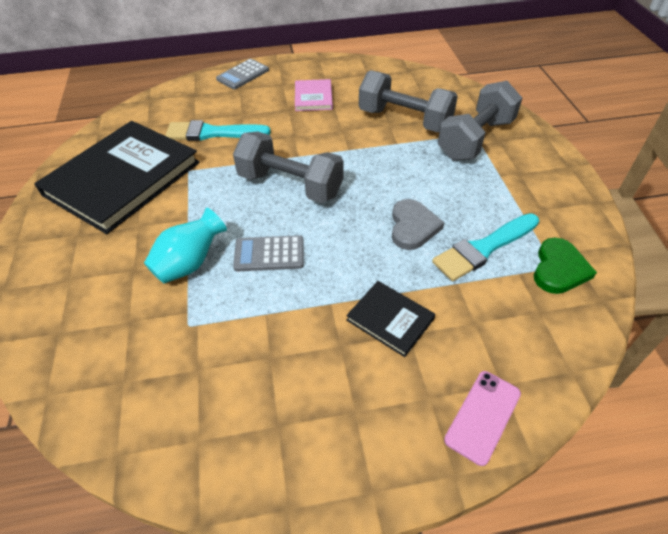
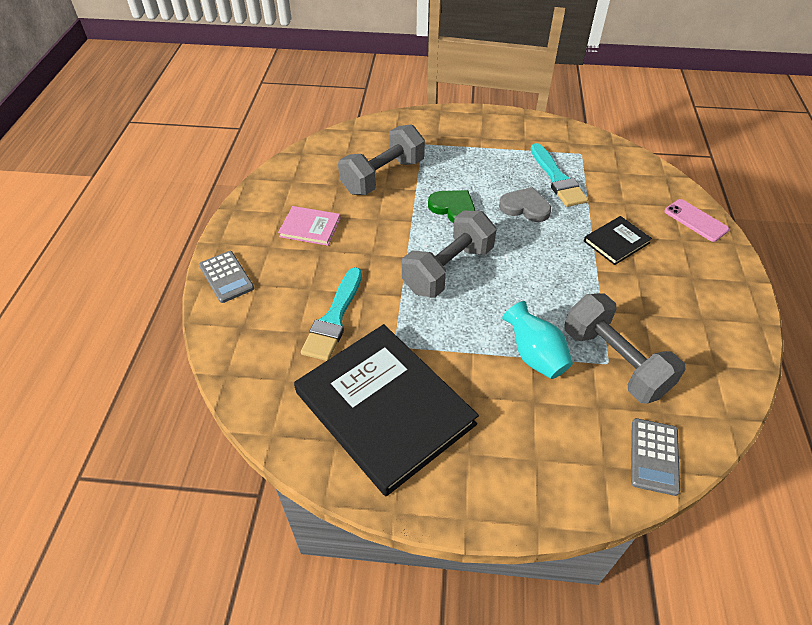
camera: 75 degrees left, 0 degrees up
(269, 254) = (535, 298): grey calculator -> grey calculator (654, 456)
(475, 139) = (430, 145): grey dumbbell -> grey dumbbell (614, 362)
(559, 269) = (583, 152): green heart -> green heart (453, 208)

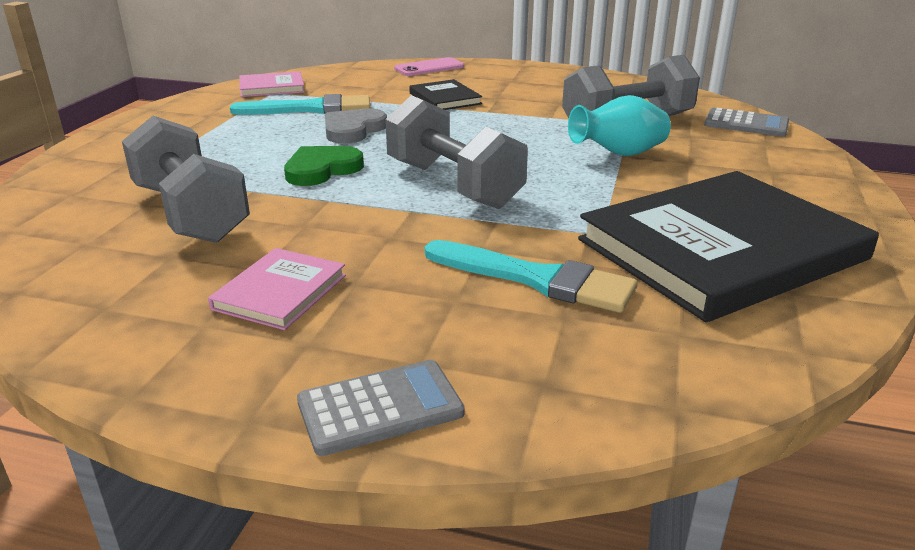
camera: 80 degrees left, 20 degrees down
(592, 150) = (272, 87): none -> pink book

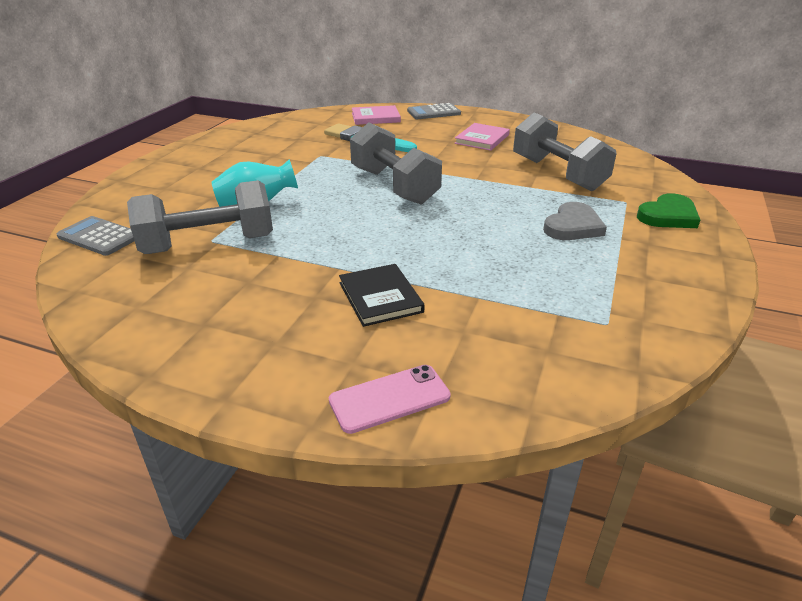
camera: 175 degrees left, 5 degrees up
(272, 87) = (618, 339): pink book -> pink book (375, 117)
(310, 109) = (537, 283): turquoise brush -> none
(322, 169) = (490, 202): green heart -> green heart (668, 216)
(353, 130) = (478, 245): grey heart -> grey heart (573, 226)
(721, 249) = (266, 147): black book -> none

